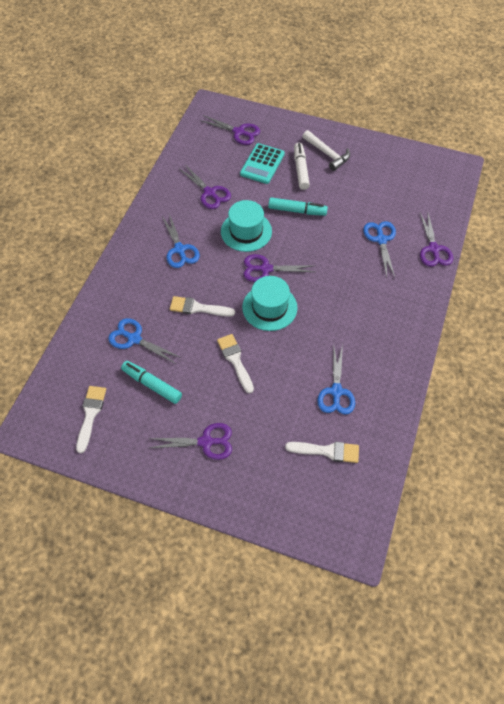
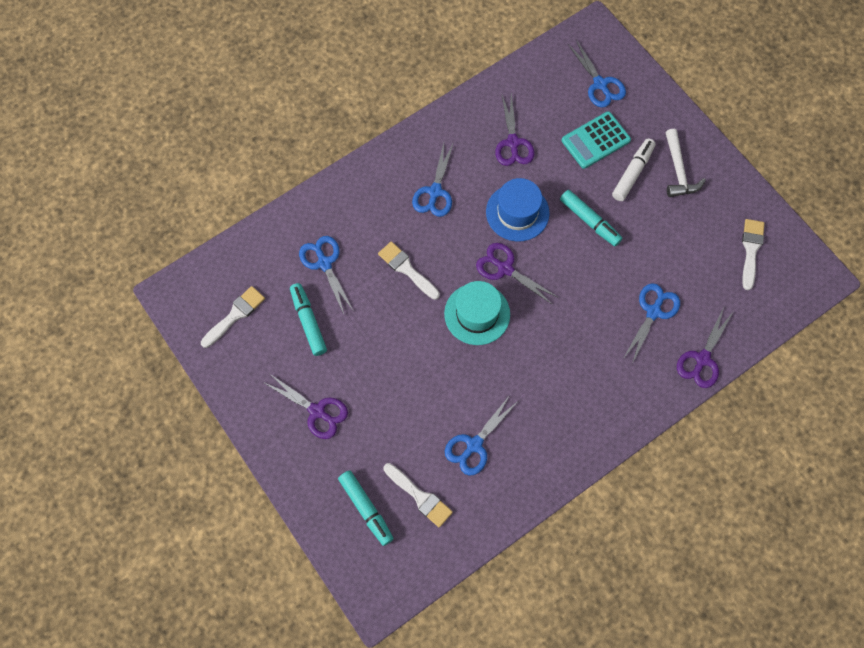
camera: 35 degrees right, 10 degrees up
(235, 360) = (402, 348): white brush -> white brush (751, 250)
(239, 132) = (600, 84): purple scissors -> blue scissors
(246, 231) = (517, 212): turquoise hat -> blue hat
(296, 486) = (366, 509): none -> turquoise marker

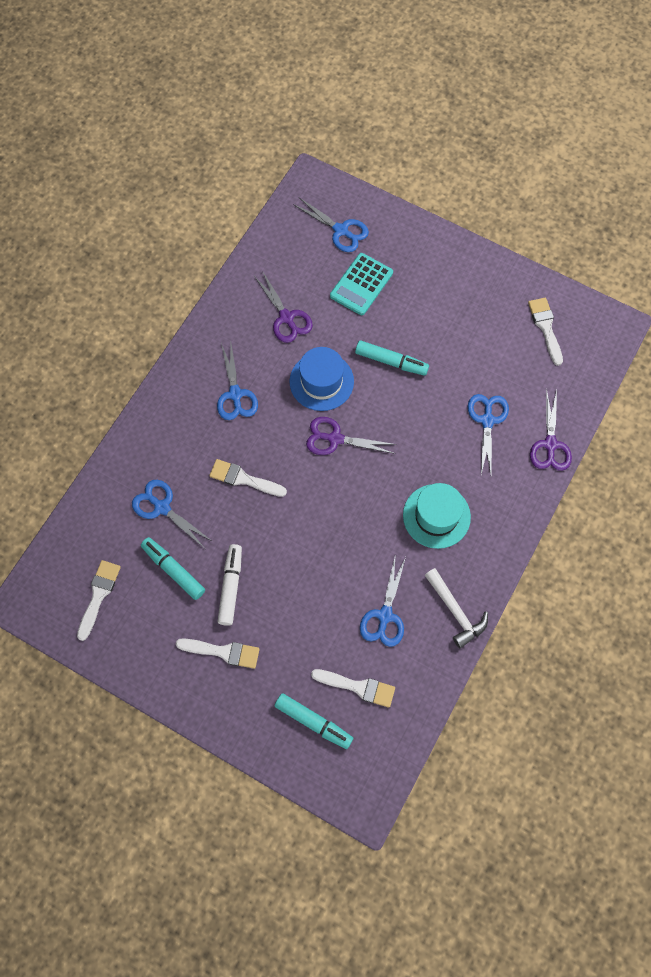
camera: 25 degrees left, 0 degrees up
(317, 411) = (223, 652): purple scissors -> white brush
(477, 314) = (329, 492): turquoise hat -> turquoise hat (436, 516)
(632, 173) = (409, 301): white marker -> white marker (231, 586)
(678, 171) = (449, 282): white hammer -> white hammer (456, 611)

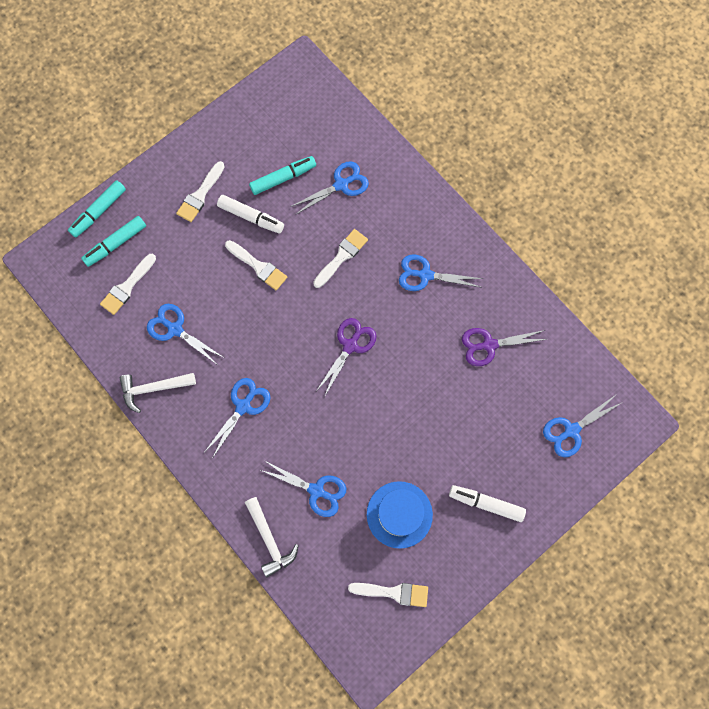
camera: 110 degrees right, 5 degrees up
(98, 595) = (285, 118): white brush -> white brush (258, 266)
(321, 381) = (411, 354): blue hat -> blue hat (399, 514)
(361, 284) = (503, 428): turquoise calculator -> none
(391, 361) = (409, 425): turquoise marker -> turquoise marker (98, 212)
(435, 278) = (486, 503): none -> white marker
(436, 516) = (243, 406): turquoise hat -> blue scissors
(550, 444) = (270, 540): purple scissors -> white hammer

